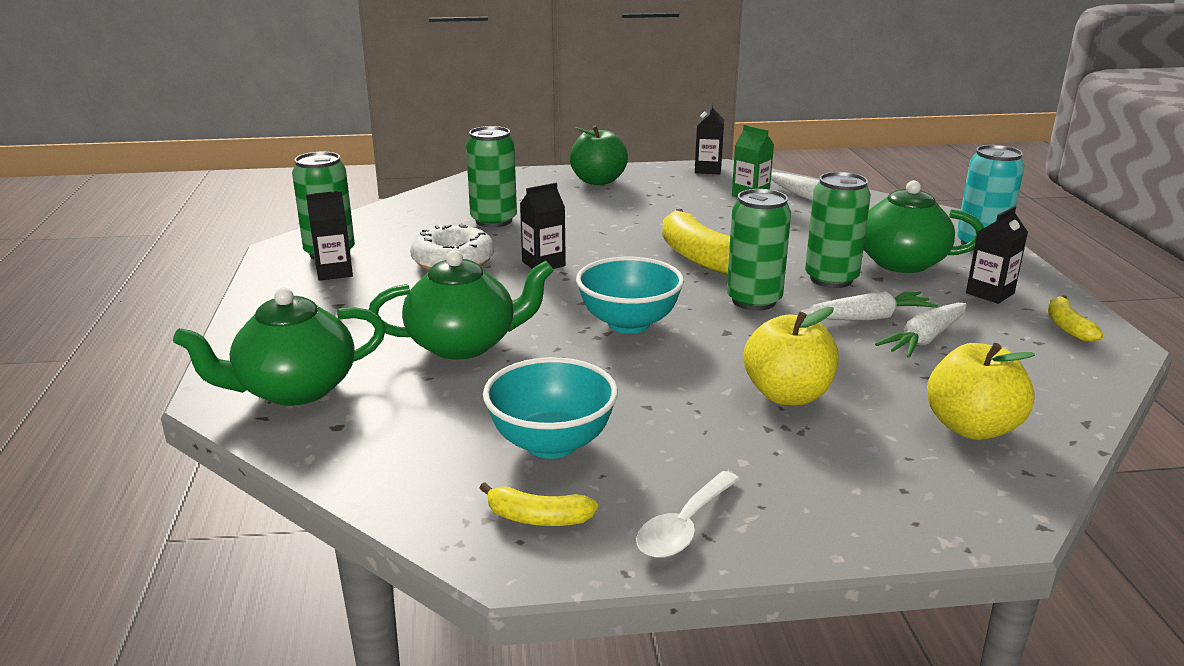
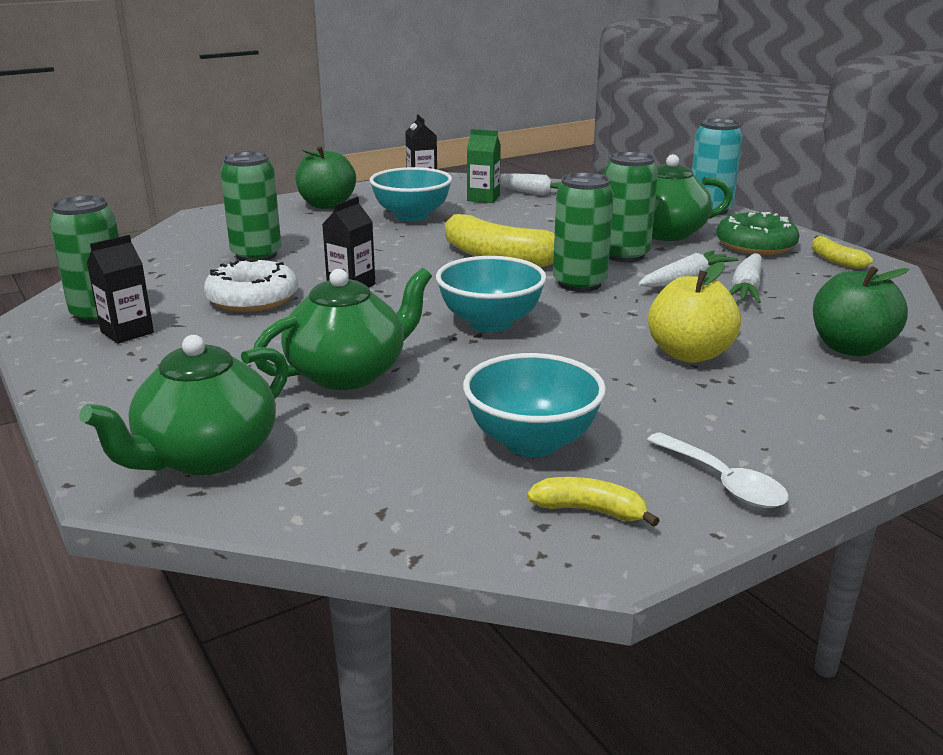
camera: 25 degrees left, 0 degrees up
(537, 518) = (590, 511): yellow banana -> yellow banana turned 150 degrees counterclockwise
(663, 204) = (412, 216): none -> turquoise bowl
(684, 527) = (723, 482): white spoon -> white spoon turned 45 degrees counterclockwise
(971, 428) = (850, 348): yellow apple -> green apple
(990, 293) = (755, 245): black carton -> green donut

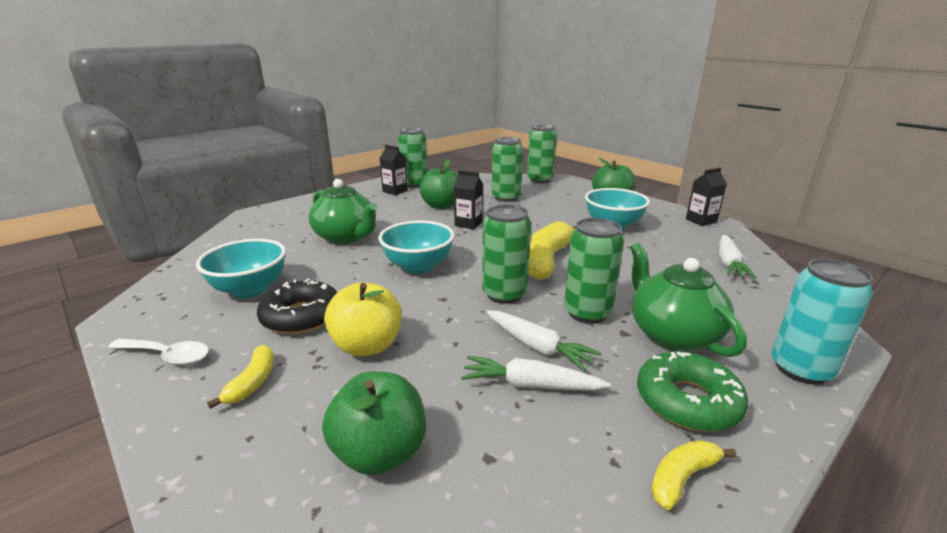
camera: 80 degrees right, 0 degrees up
(190, 227) = (540, 180): none -> green can
(206, 456) = (269, 222): green teapot -> none
(252, 298) = (441, 206): white donut -> green apple
(483, 198) = (686, 245): green carton -> none
(590, 511) = (166, 310): yellow banana -> yellow banana (252, 382)
(621, 395) = (301, 316): none -> black donut
(723, 482) = (167, 356): white spoon -> white spoon turned 120 degrees counterclockwise

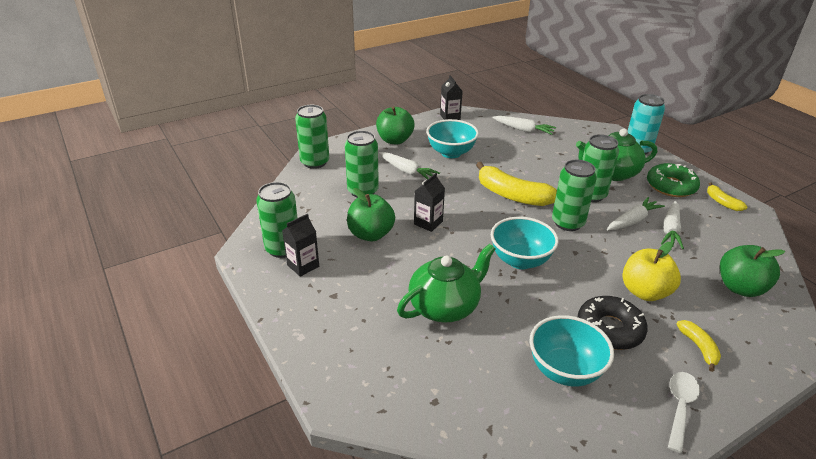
camera: 80 degrees left, 10 degrees up
(252, 382) = (699, 347): yellow banana -> yellow banana turned 60 degrees clockwise
(555, 210) = (407, 171): none -> white carrot

